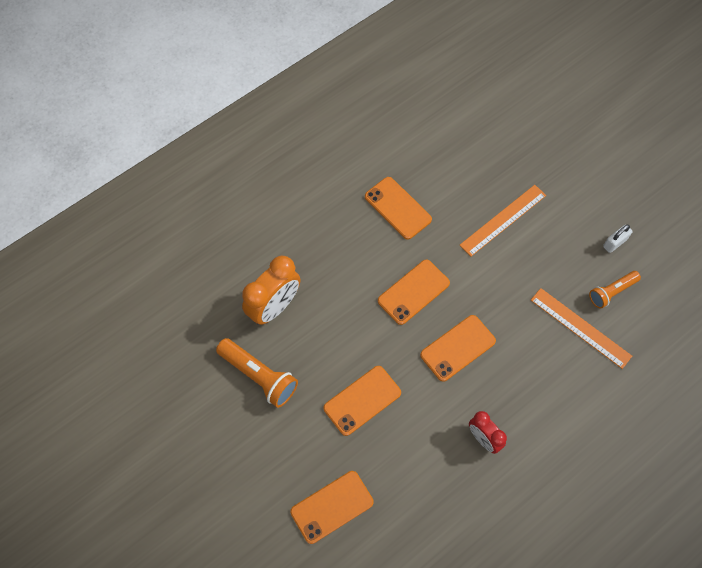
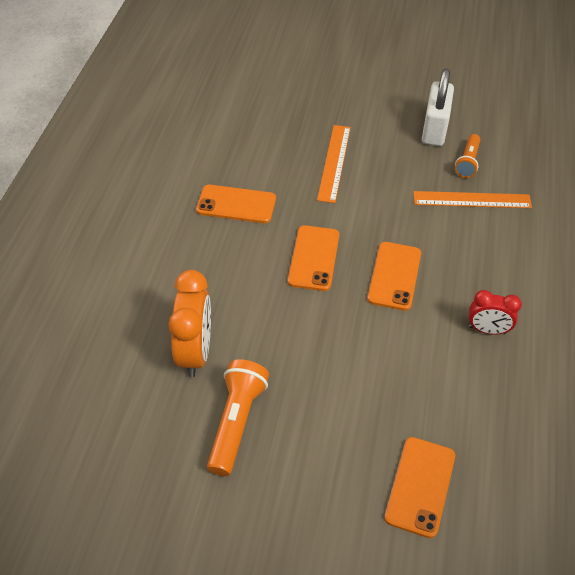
camera: 40 degrees left, 15 degrees down
(259, 376) = (236, 422): orange flashlight -> orange flashlight turned 75 degrees counterclockwise
(362, 400) = (355, 373): orange phone -> none
(614, 243) = (434, 129): white padlock -> white padlock, size x2.01

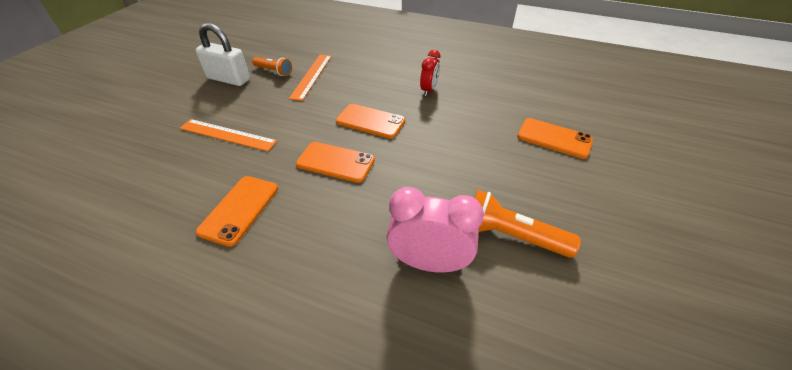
camera: 80 degrees left, 5 degrees down
(195, 352) = (429, 263): orange clock -> pink clock

